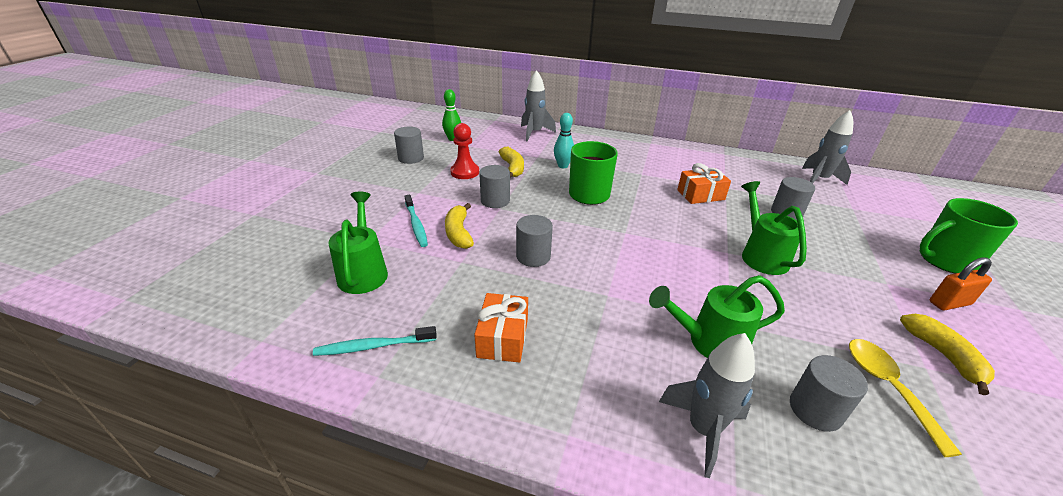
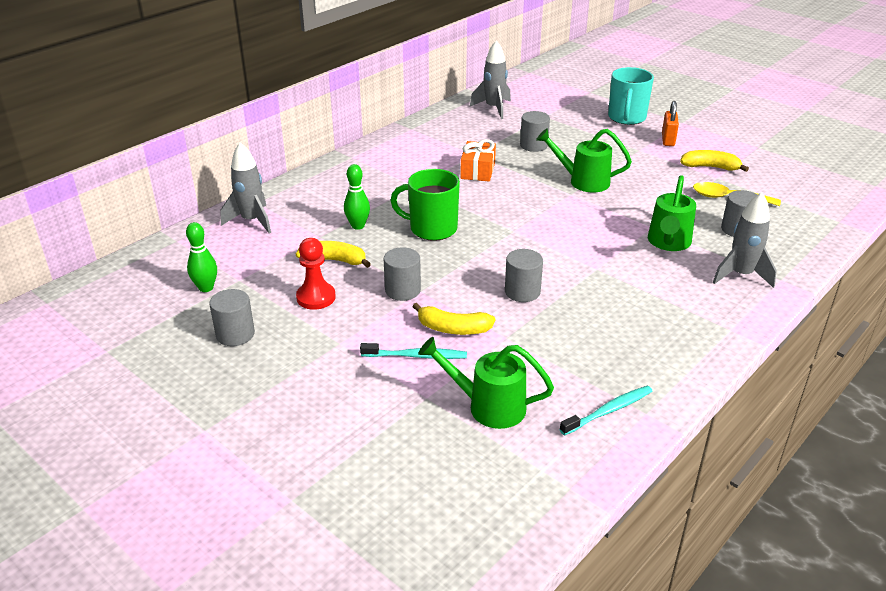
camera: 65 degrees left, 0 degrees up
(374, 346) = (608, 411): turquoise toothbrush -> turquoise toothbrush turned 135 degrees counterclockwise
(503, 338) = (626, 336): orange gift -> none
(563, 166) = (358, 226): turquoise bowling pin -> green bowling pin
(945, 260) = (626, 118): green mug -> turquoise mug

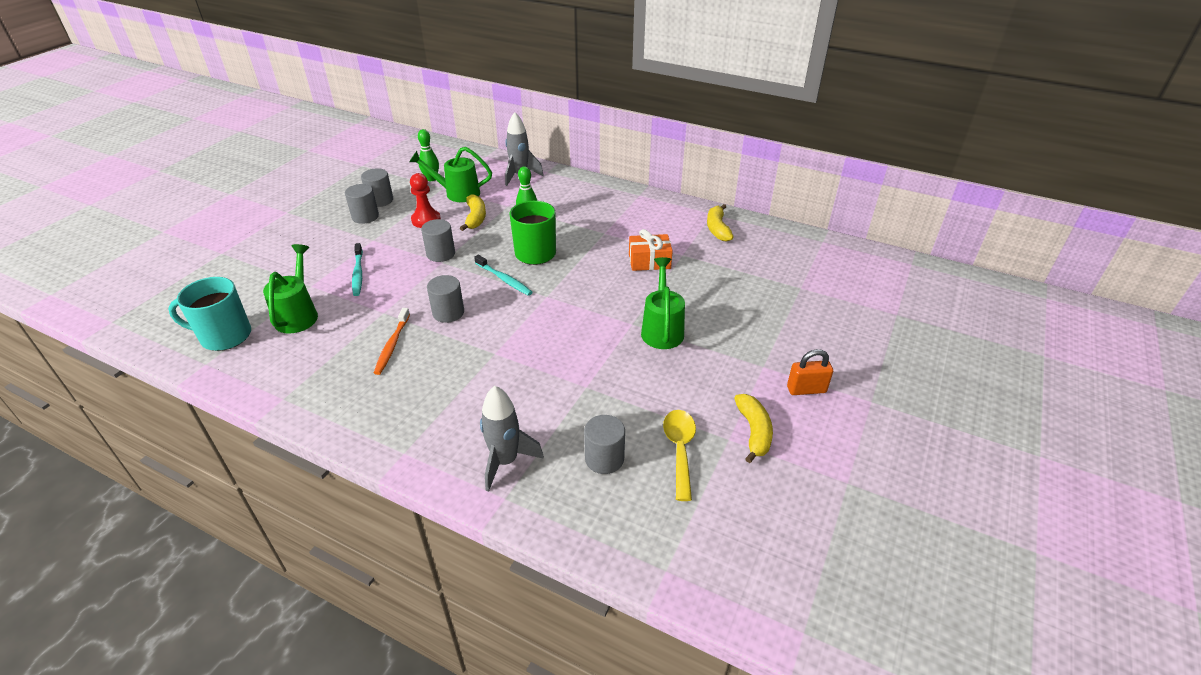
camera: 75 degrees right, 5 degrees up
(453, 329) = (392, 285): yellow banana -> yellow banana (717, 229)
(493, 108) = (792, 252): grey rocket -> none
(533, 145) = (723, 288): grey cylinder -> grey cylinder (365, 216)
(569, 332) = (392, 345): none -> orange toothbrush
(608, 411) = (287, 376): turquoise toothbrush -> turquoise toothbrush (504, 279)
(626, 118) = (844, 350): turquoise mug -> turquoise mug (224, 336)
(668, 243) = (556, 400): green watering can -> green watering can (457, 193)

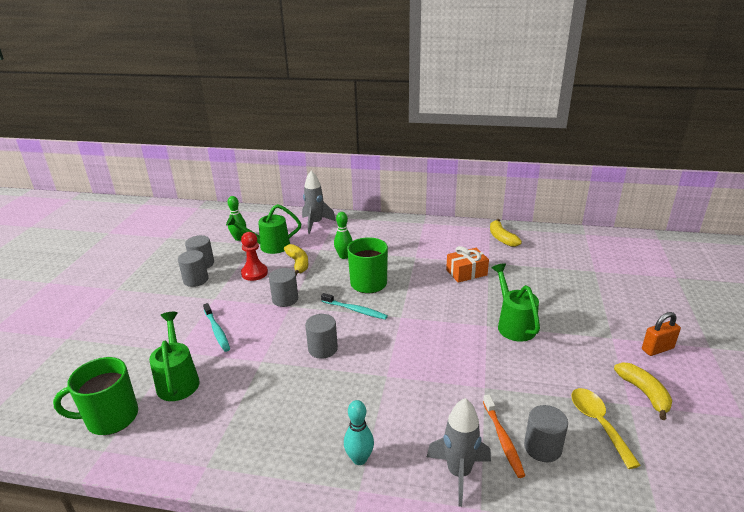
camera: 15 degrees left, 10 degrees down
(224, 336) = (110, 418): turquoise mug -> green mug
(392, 345) = (287, 389): orange toothbrush -> orange toothbrush (503, 439)
(421, 425) = (359, 459): none -> turquoise bowling pin

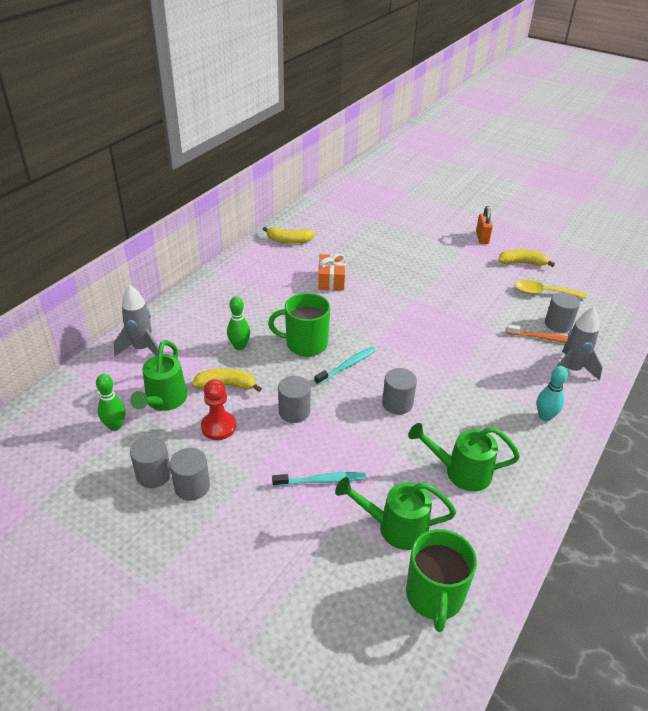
camera: 70 degrees left, 10 degrees up
(514, 325) = (422, 285): green watering can -> green watering can (461, 472)

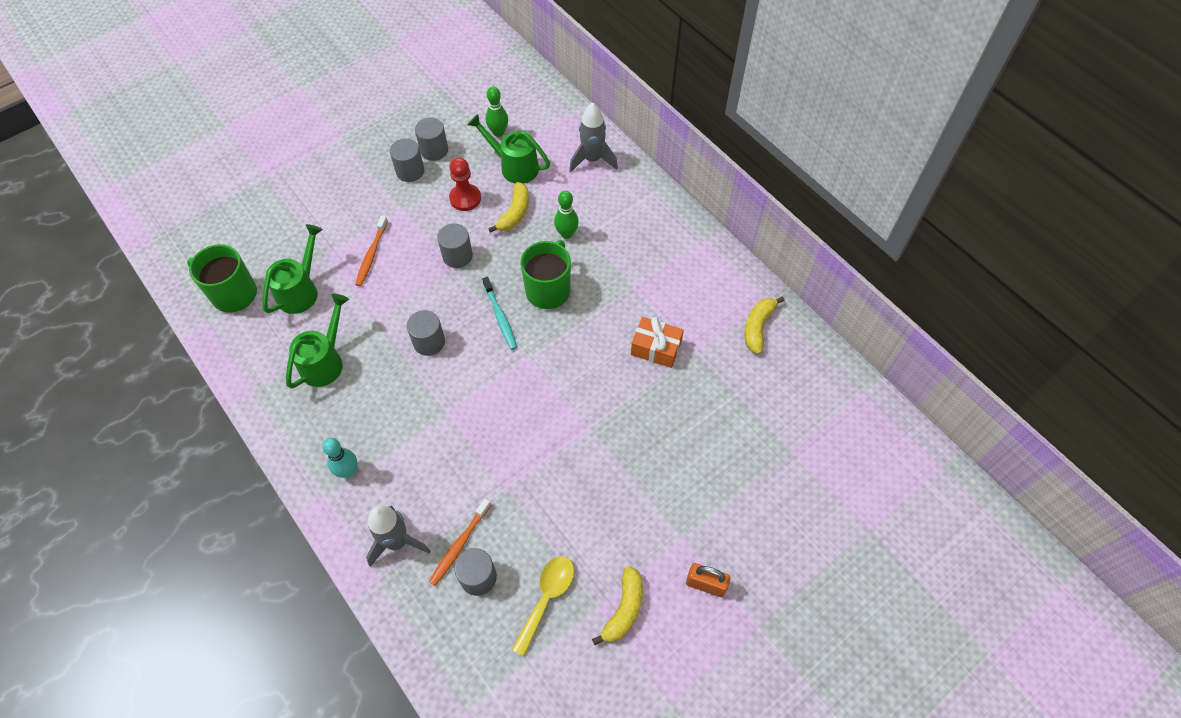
camera: 110 degrees right, 20 degrees up
(321, 481) = (371, 254): turquoise toothbrush -> orange toothbrush

